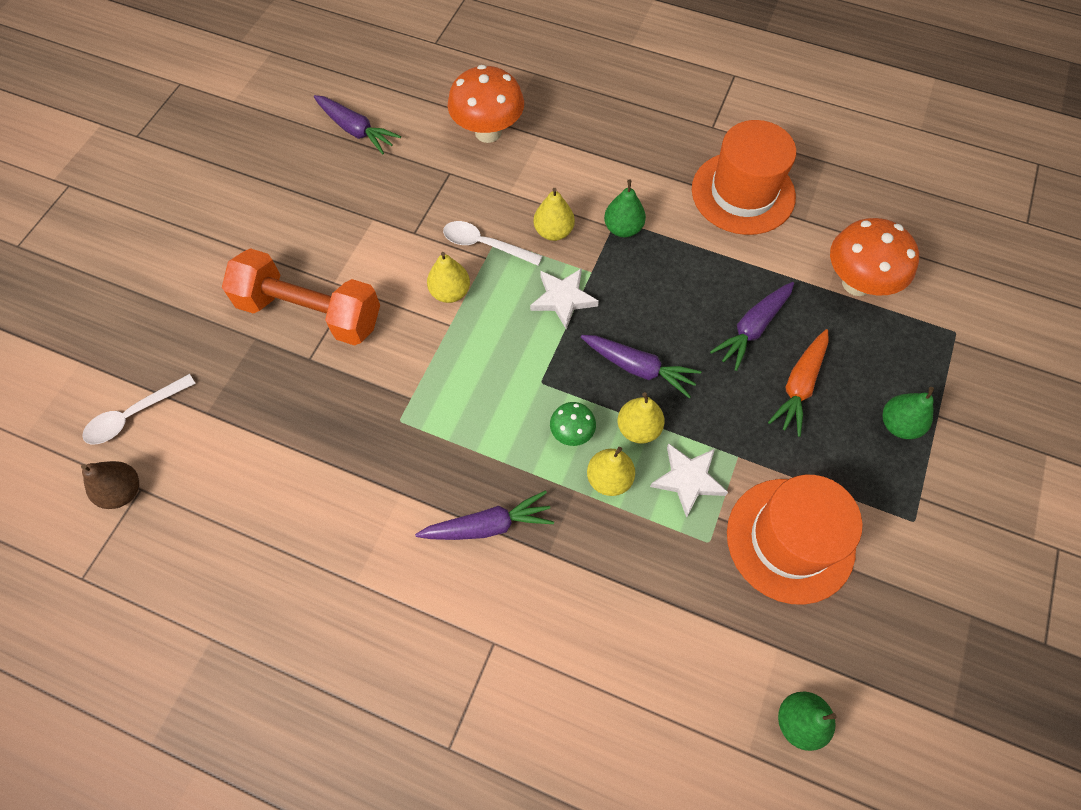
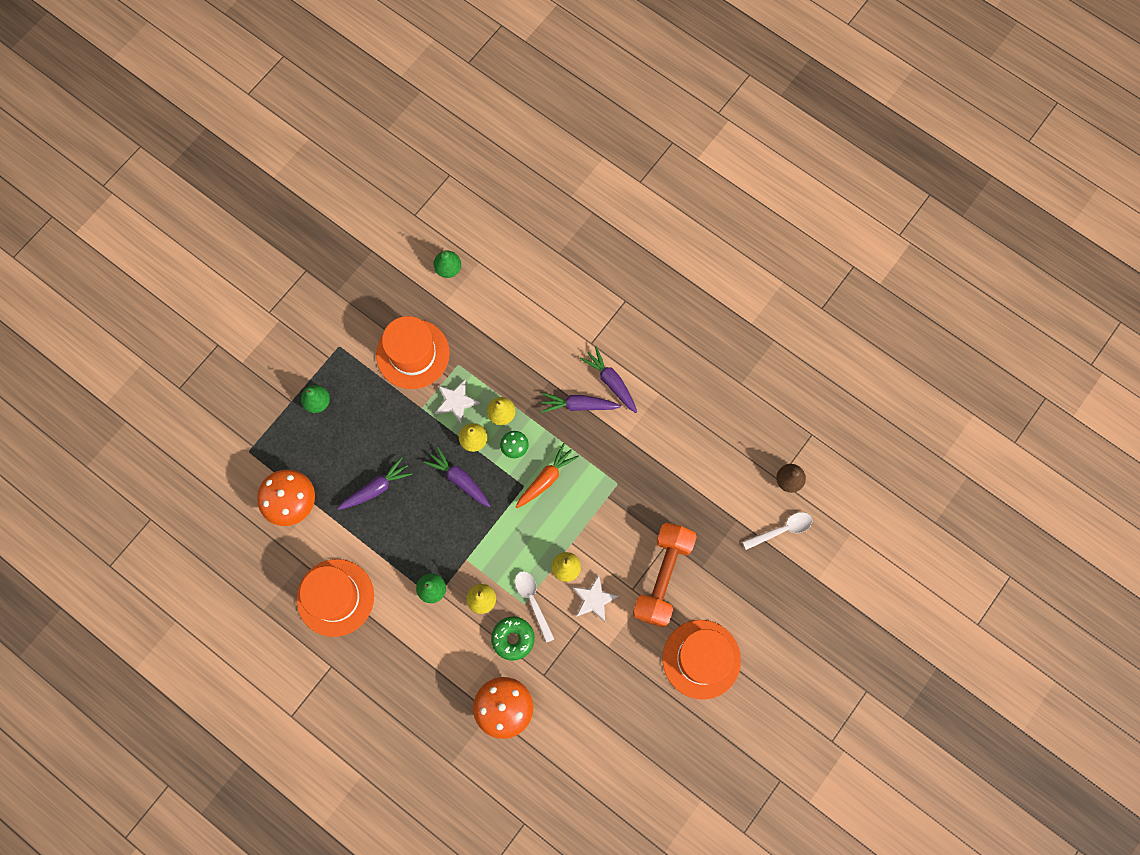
camera: 165 degrees left, 10 degrees up
(245, 232) = (701, 659): none -> orange hat
(310, 312) = (663, 577): orange dumbbell -> orange dumbbell turned 75 degrees clockwise
(356, 130) = (606, 738): purple carrot -> purple carrot (611, 382)
(485, 245) = (533, 601): white spoon -> white spoon turned 150 degrees counterclockwise
(499, 200) = (513, 639): none -> green donut
(563, 299) = (492, 543): white star -> white star (594, 599)
(799, 386) = (365, 441): orange carrot -> orange carrot (546, 479)

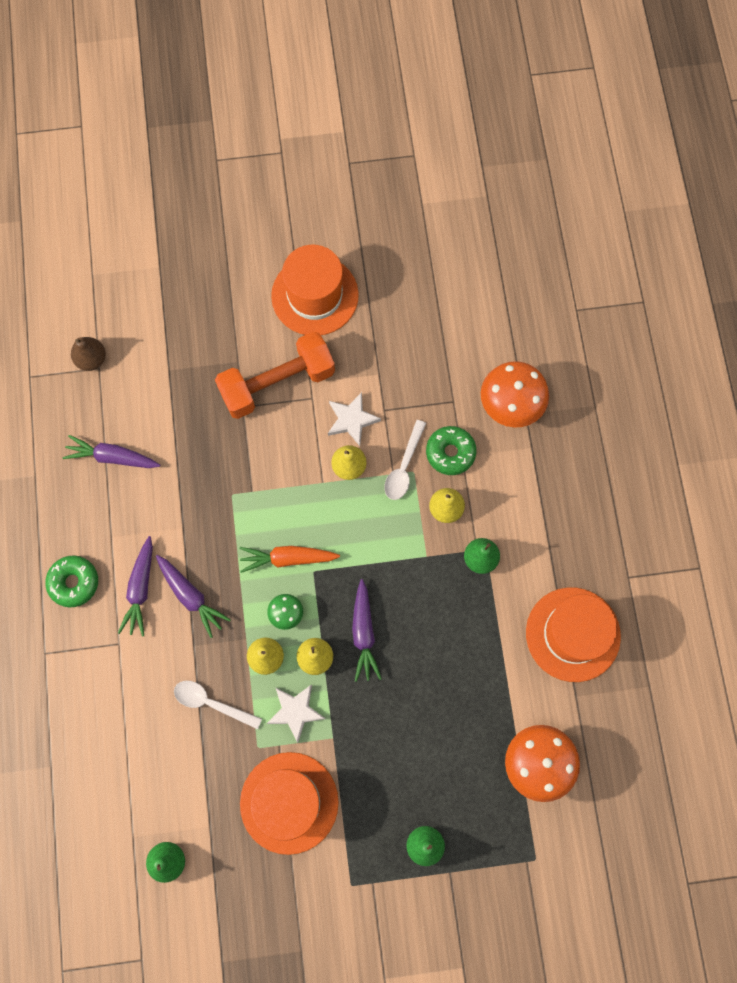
camera: 135 degrees left, 0 degrees up
(376, 488) = (446, 700): purple carrot -> purple carrot (112, 457)
(651, 350) = (74, 582): none -> green donut
(782, 530) = (142, 327): white spoon -> white spoon (212, 703)

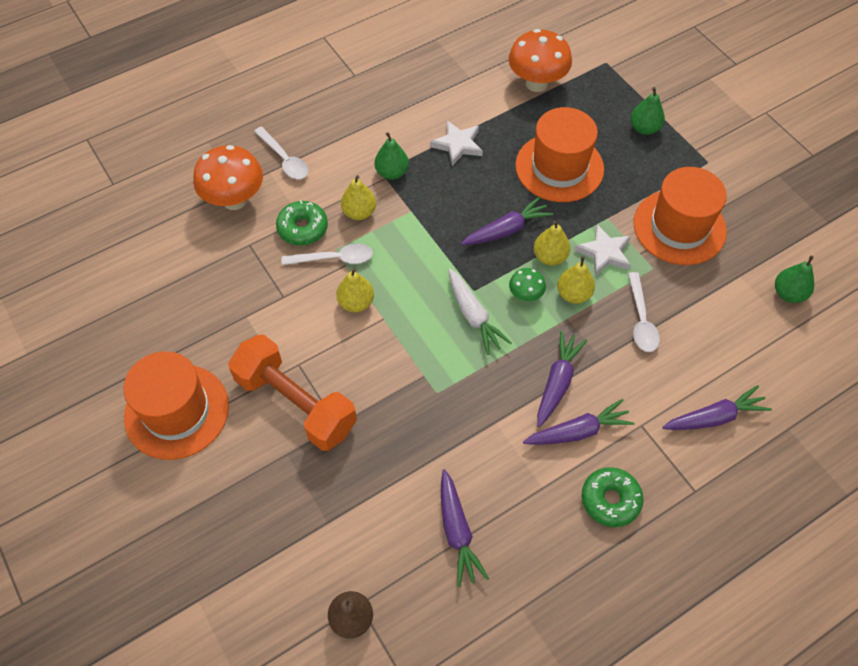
camera: 115 degrees left, 15 degrees down
(93, 709) = (714, 417): none -> purple carrot
(287, 558) = (473, 316): orange carrot -> white carrot
(352, 420) = (306, 319): white star -> white star (458, 145)
(541, 466) = (284, 159): none -> white spoon
(572, 634) = (422, 93): orange hat -> orange hat (559, 167)

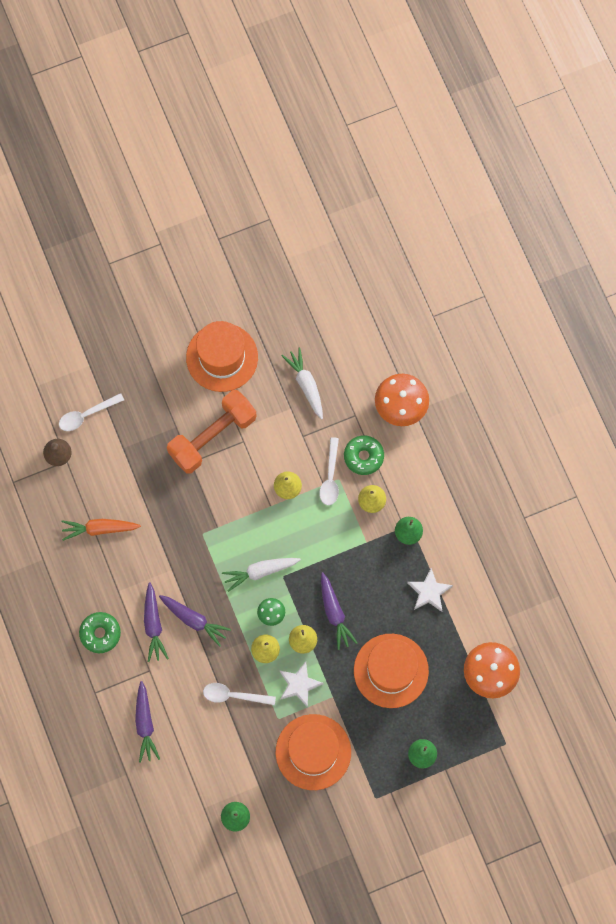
camera: 100 degrees right, 15 degrees up
(211, 303) = (306, 385): none -> white carrot
(284, 159) = (436, 449): white spoon -> white spoon (87, 415)
(457, 531) = (99, 529): purple carrot -> orange carrot

